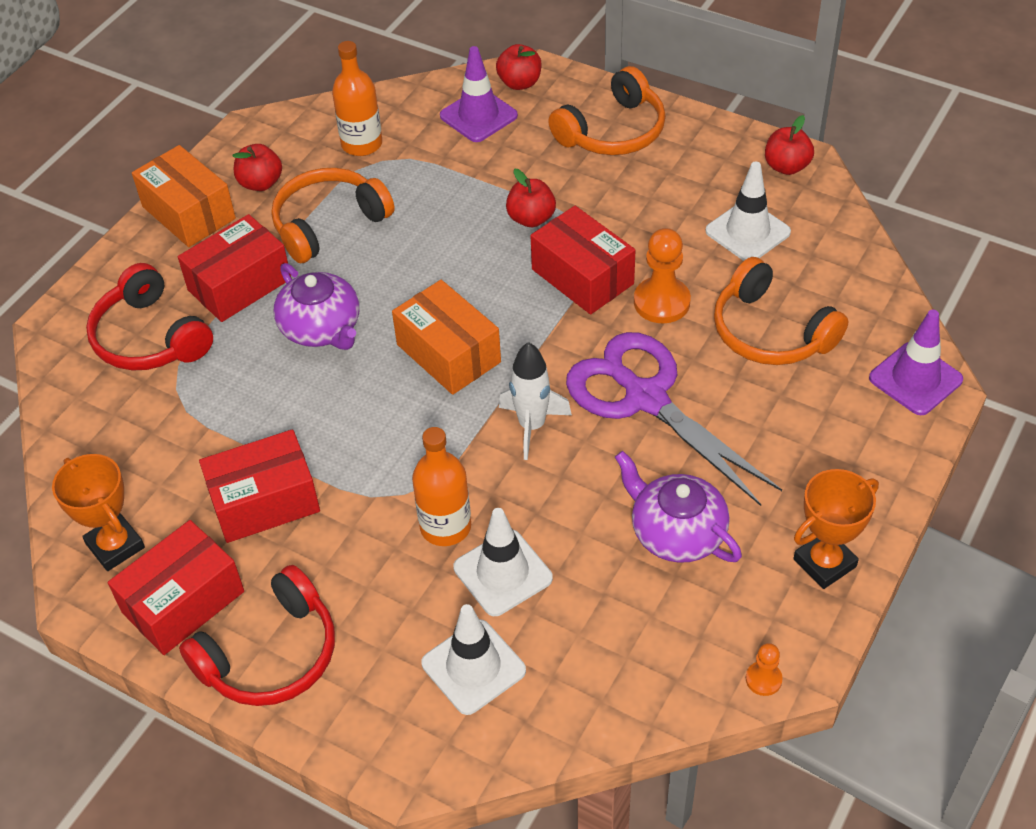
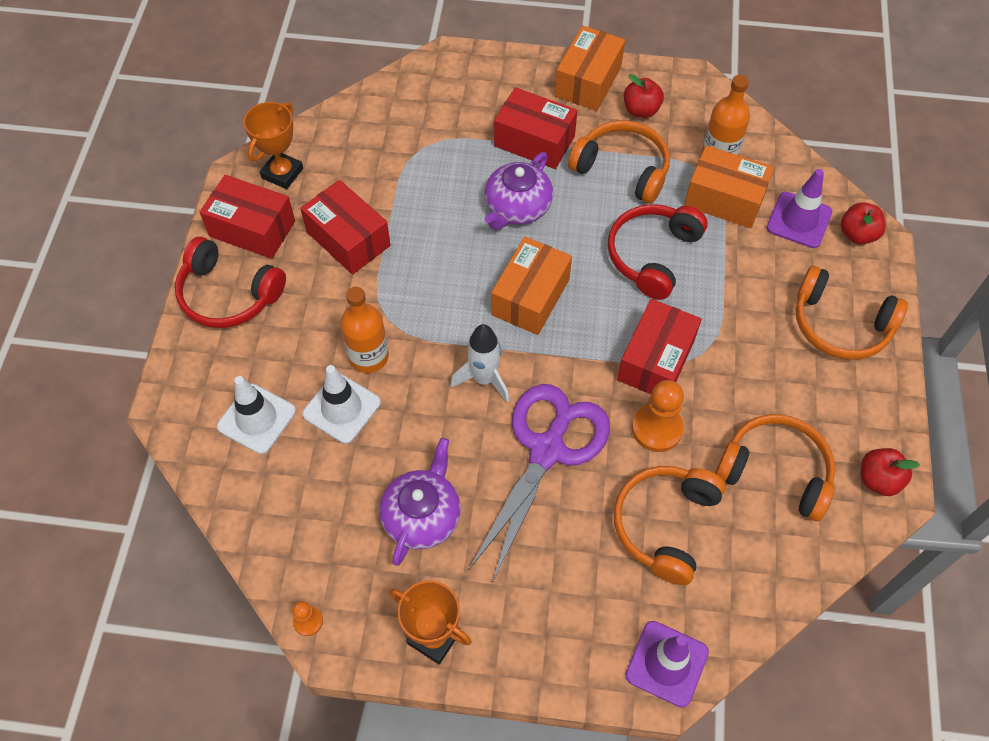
camera: 65 degrees right, 10 degrees up
(149, 338) = (461, 112): red headphones -> red headphones (652, 255)
(419, 159) = (724, 199): none -> orange box
(531, 218) = (701, 300): red apple -> none
(747, 232) = (775, 471): white traffic cone -> orange headphones

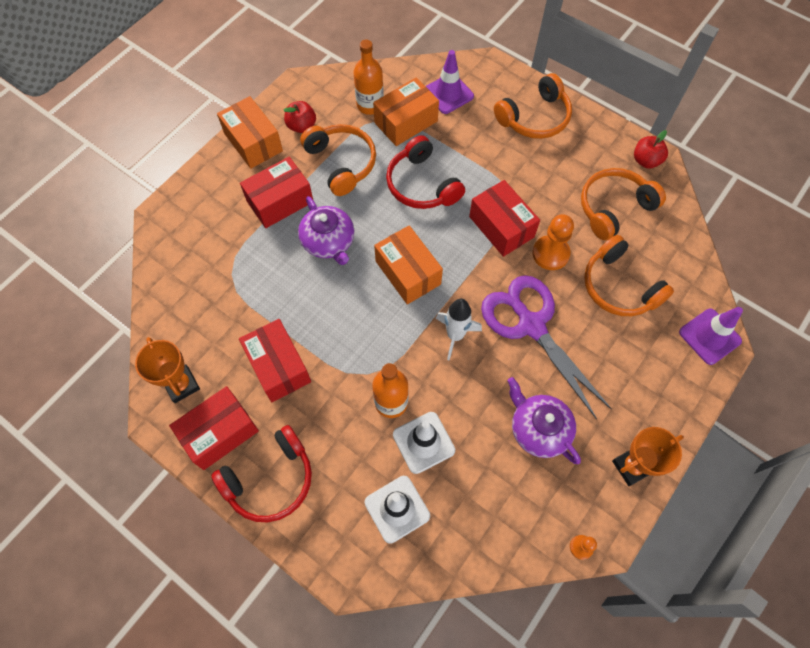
camera: 60 degrees left, 5 degrees up
(348, 239) = (278, 366): red box -> red box turned 75 degrees clockwise
(622, 169) = (342, 163): orange headphones -> orange headphones turned 90 degrees clockwise
(857, 234) = (478, 72): red apple -> none

